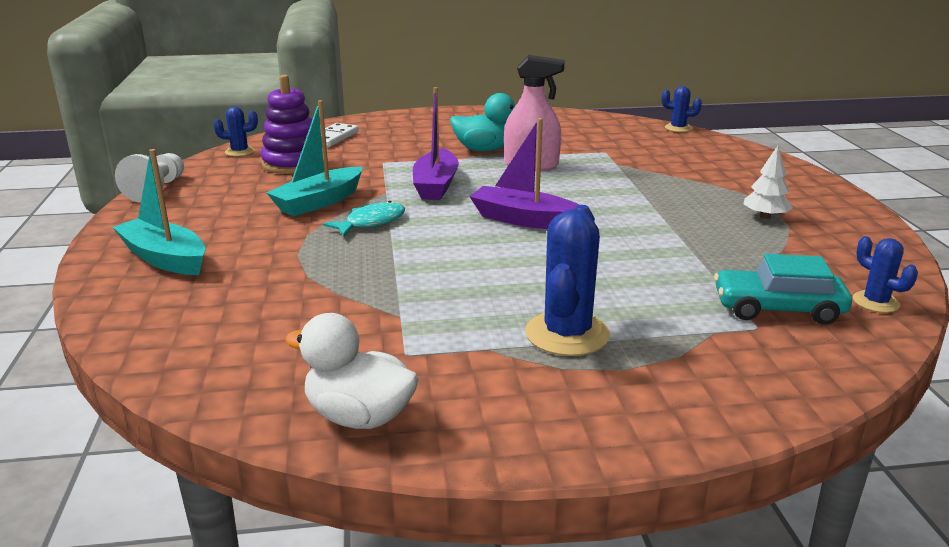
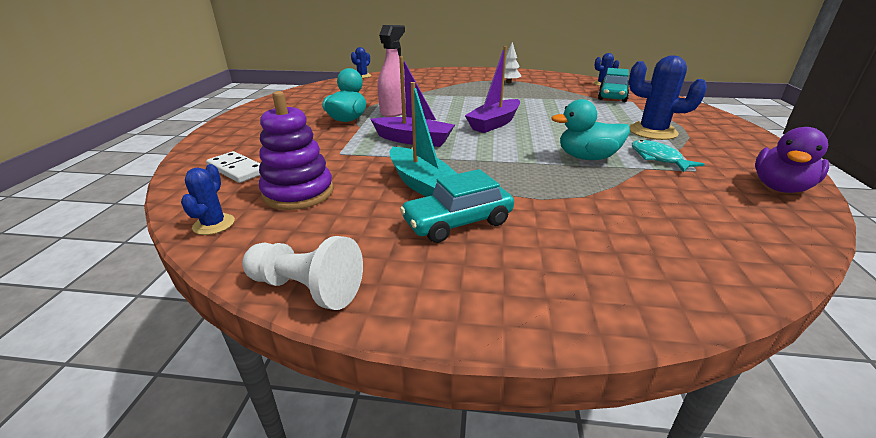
camera: 75 degrees left, 5 degrees up
(165, 258) = (545, 271): turquoise boat -> none
(245, 222) = (458, 222): none -> turquoise car
(359, 417) = (780, 187): white duck -> purple duck
(371, 222) = (481, 166): turquoise fish -> turquoise fish (658, 158)
(422, 279) = (587, 158): none -> turquoise duck

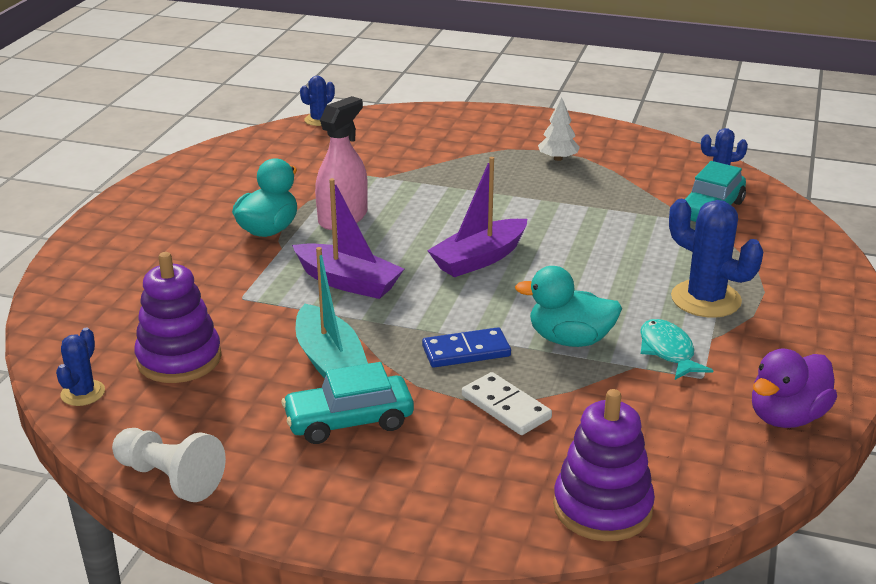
camera: 10 degrees right, 0 degrees up
(237, 170) = (109, 314): white domino -> white domino (505, 407)
(520, 170) = (466, 351): none -> blue domino
(720, 266) = (602, 507): none -> purple stacking toy

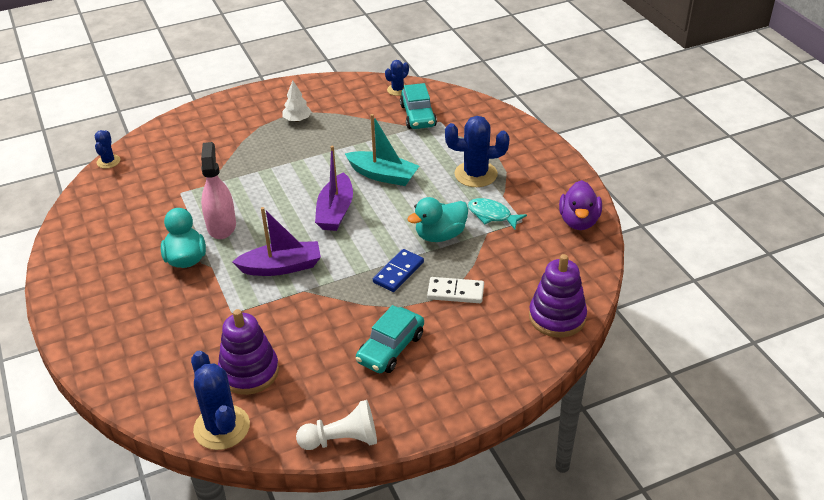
camera: 40 degrees left, 10 degrees up
(83, 393) = (222, 427): blue cactus -> blue cactus, size x1.79
(330, 362) = (336, 321): turquoise boat -> turquoise boat (383, 175)

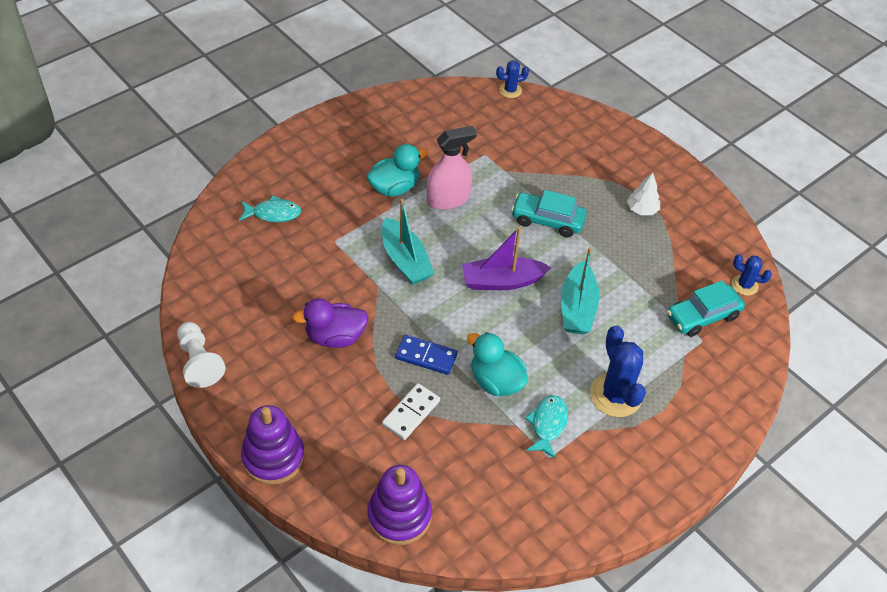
camera: 70 degrees right, 10 degrees up
(168, 355) = (273, 214): none -> turquoise fish
(222, 427) = (199, 274): blue cactus -> none
(249, 372) = (265, 274): purple stacking toy -> purple stacking toy (273, 457)
(281, 267) = (405, 260): purple boat -> turquoise boat
(390, 348) = (318, 373): turquoise car -> turquoise car (547, 220)
(455, 292) = (411, 413): white domino -> white domino turned 45 degrees clockwise
(579, 221) = (569, 517): purple duck -> purple duck (335, 337)

